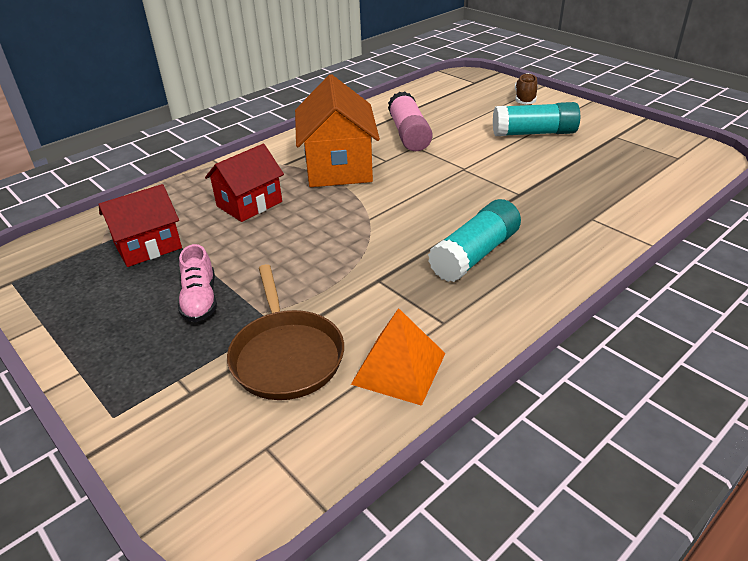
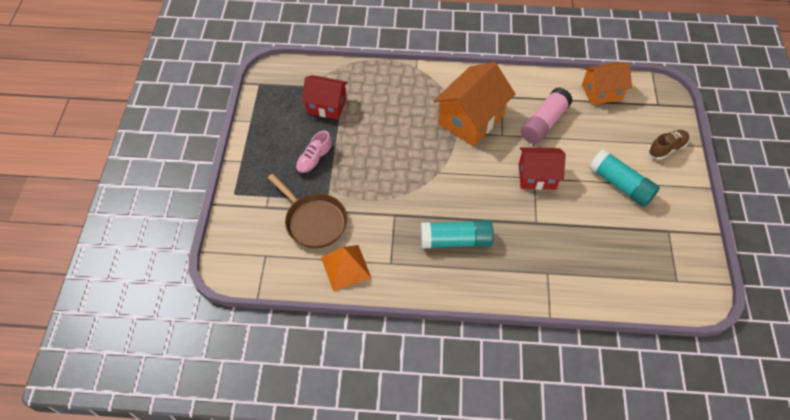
camera: 45 degrees right, 20 degrees up
(249, 204) = (397, 112): red house -> red house (537, 176)
(286, 356) = (314, 221): brown pan -> brown pan turned 75 degrees counterclockwise
(422, 96) = (601, 92): none -> orange house

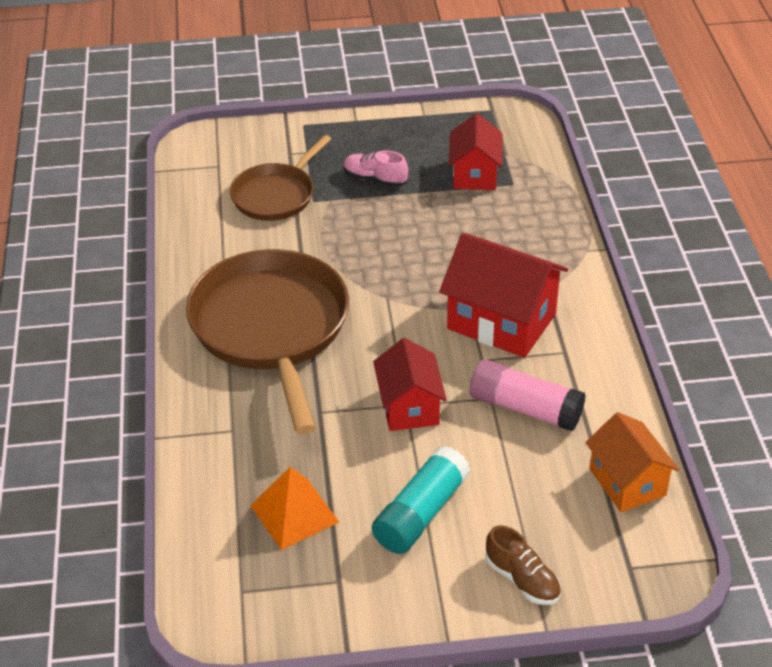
camera: 80 degrees right, 15 degrees down
(346, 267) = (211, 233): orange pyramid -> orange pyramid (294, 514)
(455, 240) = (271, 328): turquoise glue stick -> brown pan
(471, 119) = (501, 321): orange house -> red house

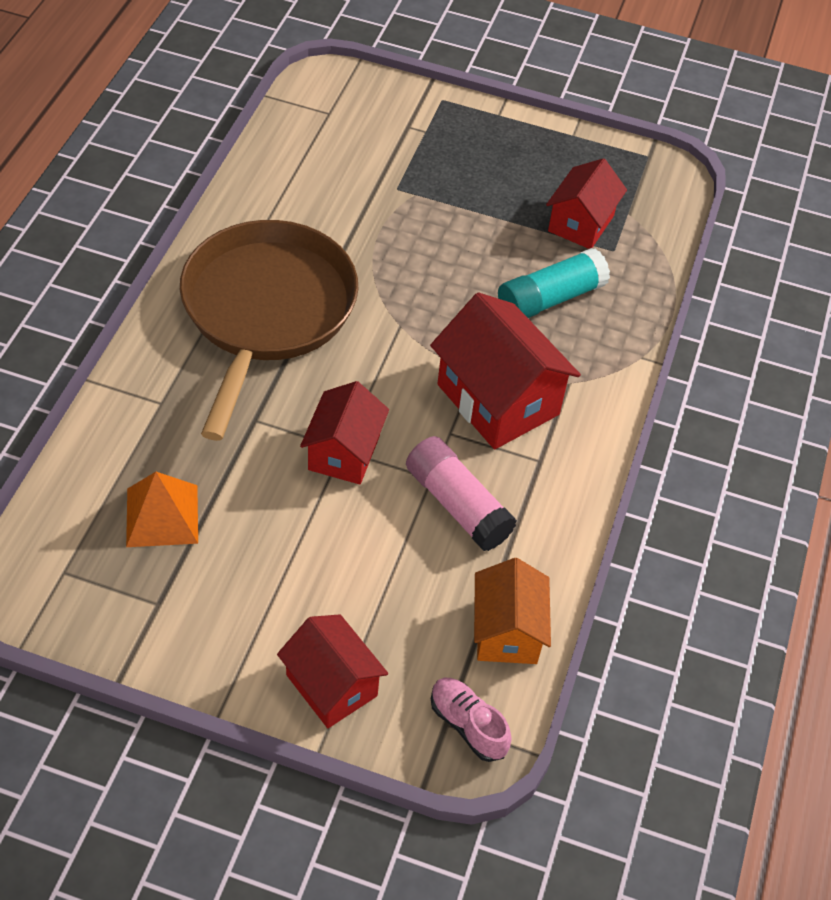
camera: 20 degrees right, 10 degrees up
(276, 195) = (364, 168): brown pan -> none
(375, 179) = (474, 189): pink shoe -> pink shoe (468, 725)
(420, 513) = (280, 570): turquoise glue stick -> turquoise glue stick (550, 299)
(522, 579) = (331, 685): brown shoe -> red house

